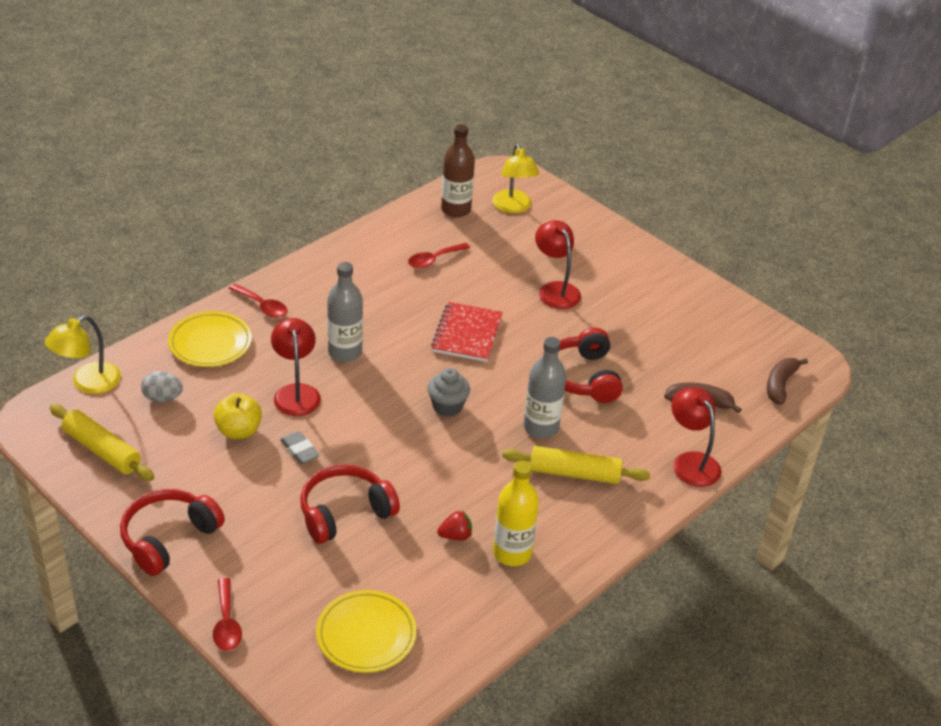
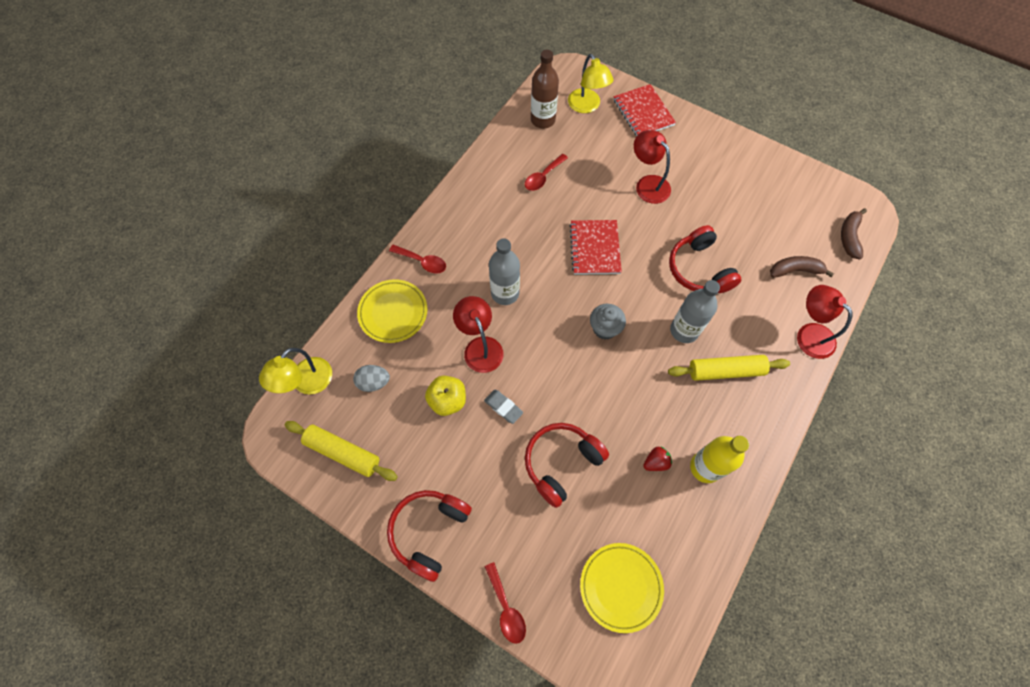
camera: 10 degrees left, 25 degrees up
(578, 225) = (643, 112): none -> red notebook

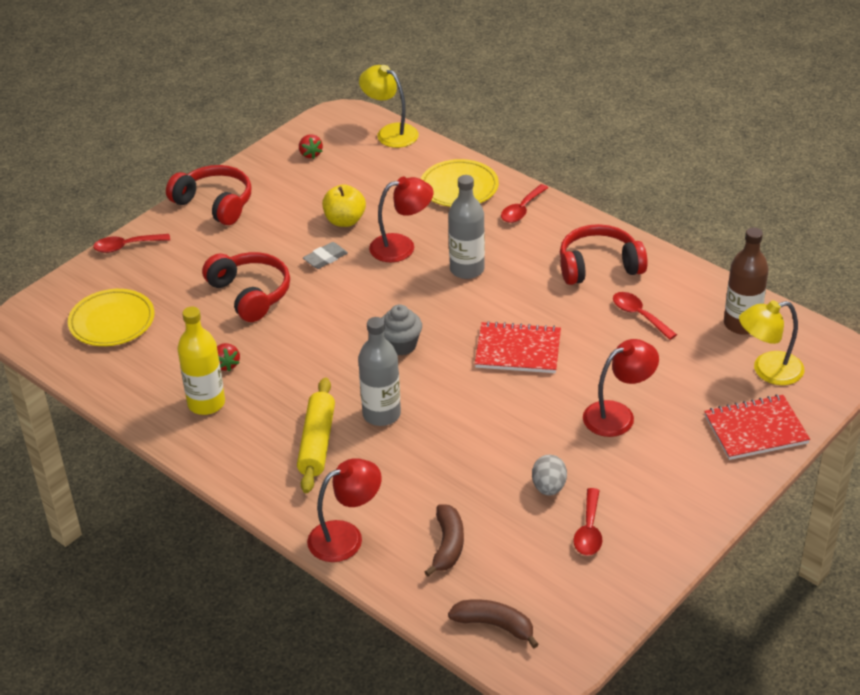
camera: 100 degrees right, 25 degrees down
(343, 453) = (310, 154): yellow rolling pin -> red strawberry
(374, 382) = (379, 173): grey egg -> grey egg (549, 487)
(699, 269) = (468, 444): red headphones -> red headphones (599, 266)
(755, 194) = (589, 530): none -> red spoon

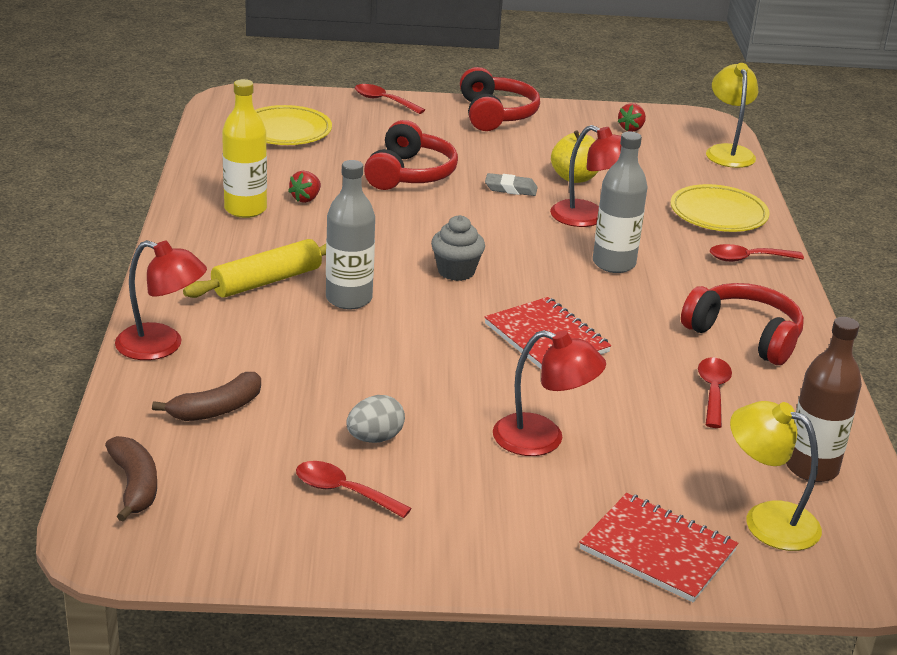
camera: 45 degrees right, 10 degrees down
(589, 530) = (343, 491): red spoon -> red spoon turned 60 degrees clockwise

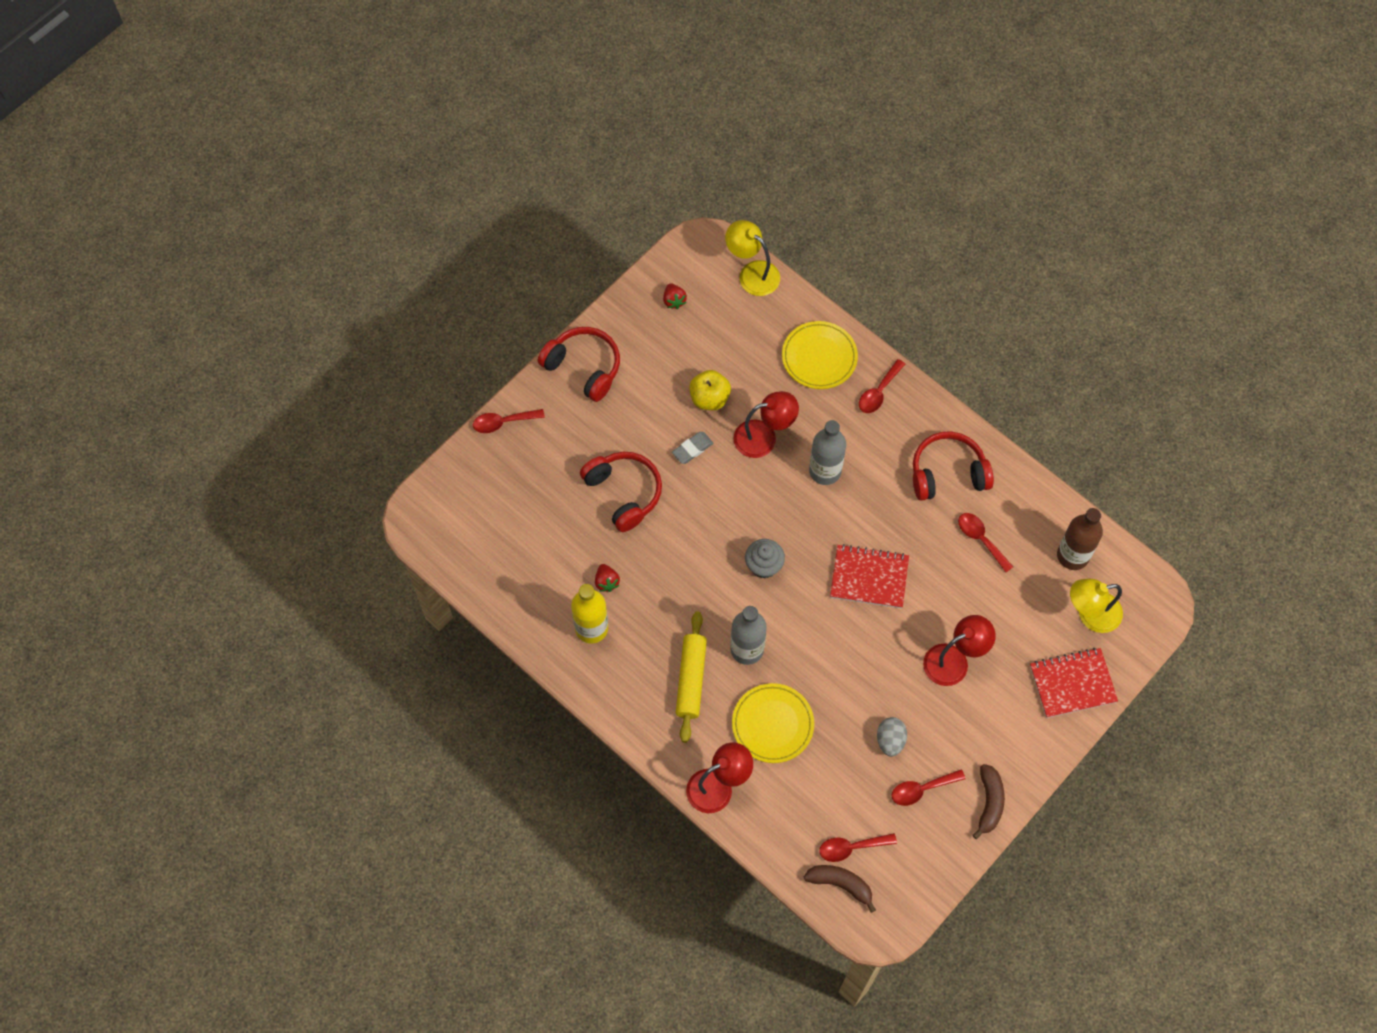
camera: 45 degrees left, 35 degrees up
(195, 471) = (851, 847): none -> red spoon
(216, 409) = (803, 800): brown banana -> brown banana (989, 802)
(286, 131) = (498, 522): yellow plate -> yellow plate (772, 724)

